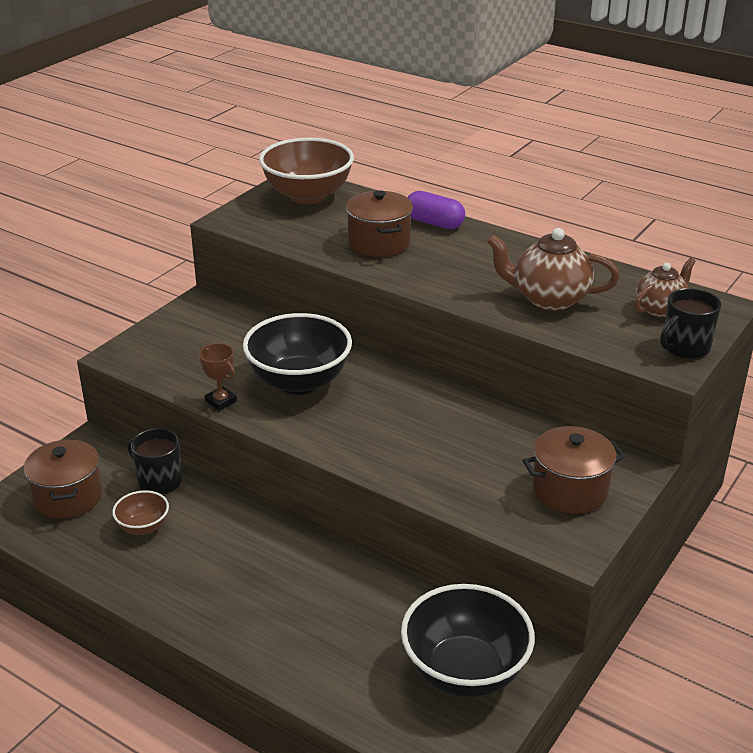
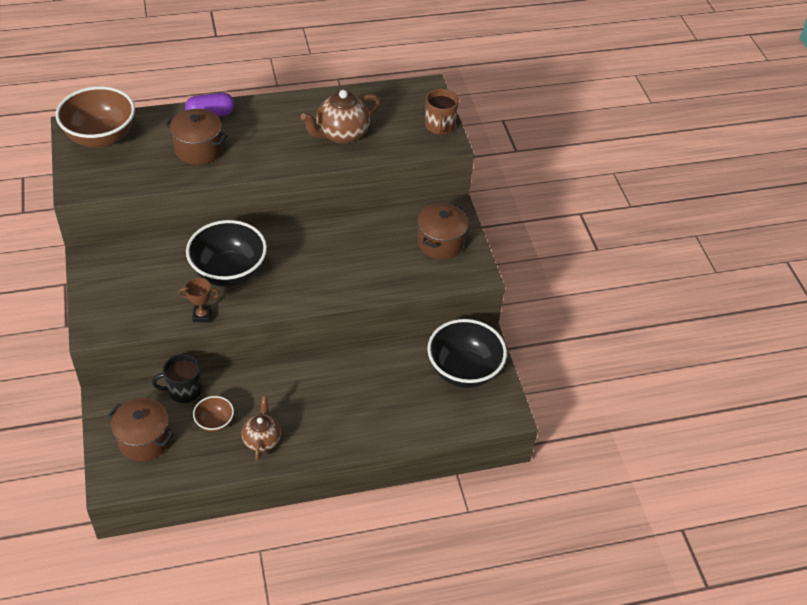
camera: 50 degrees left, 15 degrees up
(660, 309) = (401, 107): brown teapot -> brown teapot (262, 440)
(685, 347) = (439, 126): black mug -> brown mug

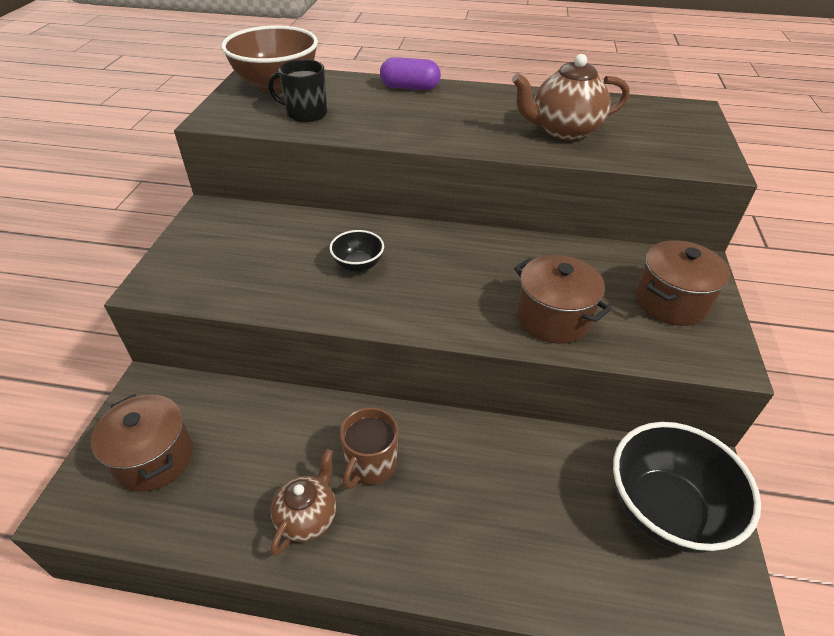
camera: 25 degrees right, 5 degrees down
(184, 390) = (246, 404): black mug -> black mug (305, 113)
(198, 149) = (376, 113): brown pot -> brown pot (553, 318)
(202, 315) = (293, 307): brown trophy -> none
(215, 422) = (258, 465): brown bowl -> none
(229, 272) = (358, 265): black bowl -> black bowl, size x0.49
(439, 126) = (706, 147): brown mug -> brown mug (370, 464)

